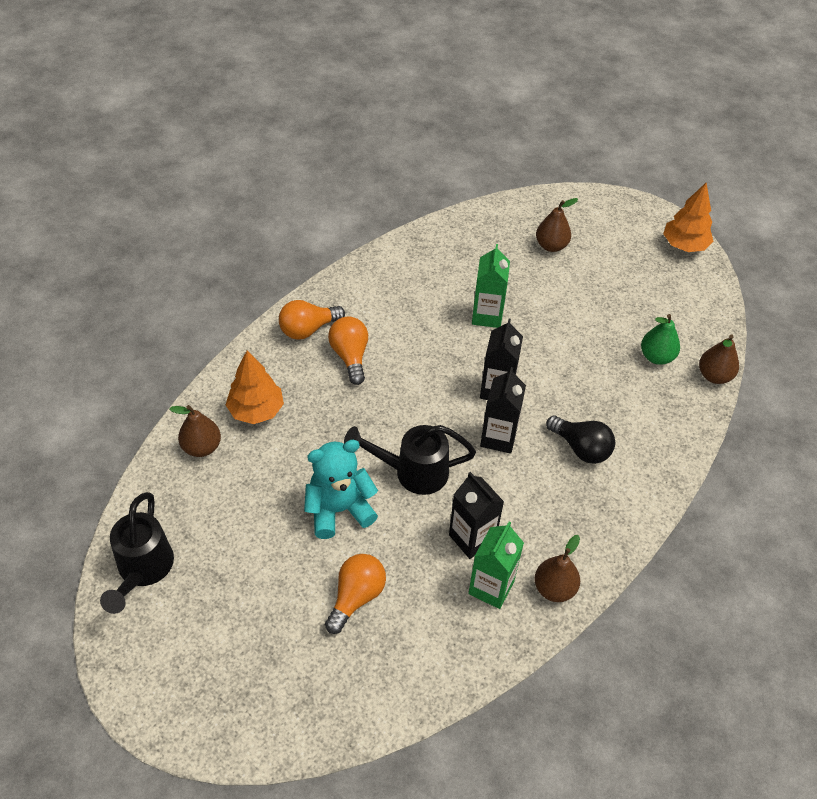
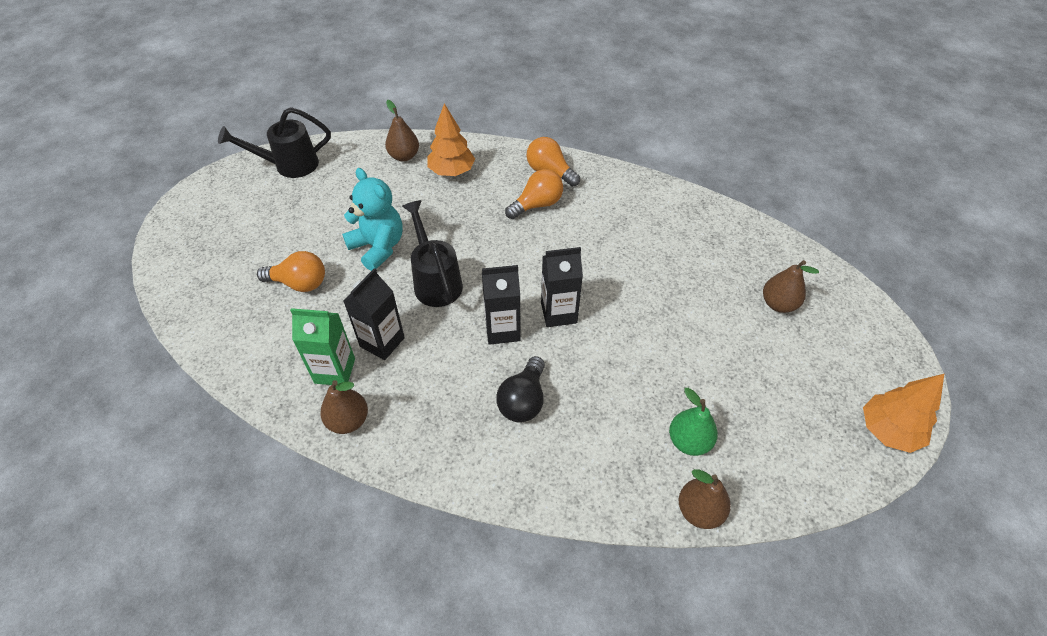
camera: 70 degrees right, 0 degrees up
(487, 316) = (645, 280): green carton -> none

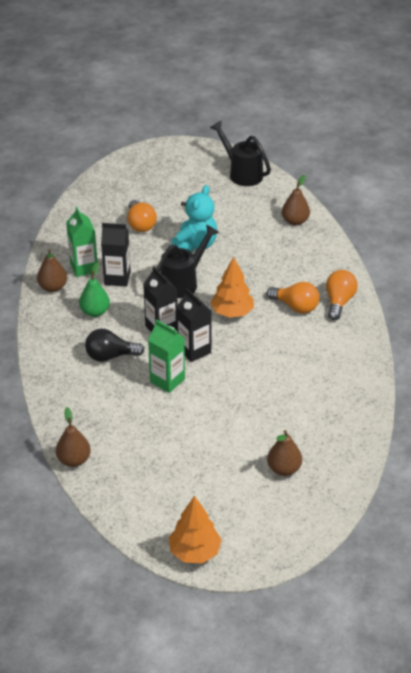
camera: 65 degrees right, 10 degrees down
(452, 171) = (297, 251): orange tree -> orange tree (232, 312)
(597, 357) = (167, 380): none -> green carton
(689, 441) = (124, 444): green pear -> green pear (95, 312)

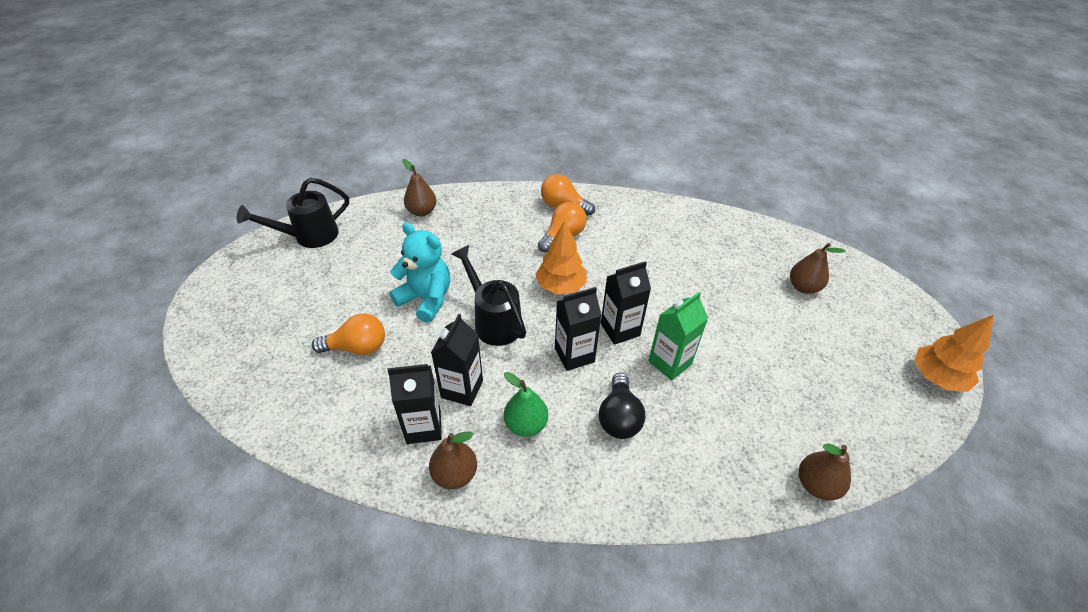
camera: 80 degrees left, 5 degrees up
(84, 267) = (423, 427): green carton -> black carton

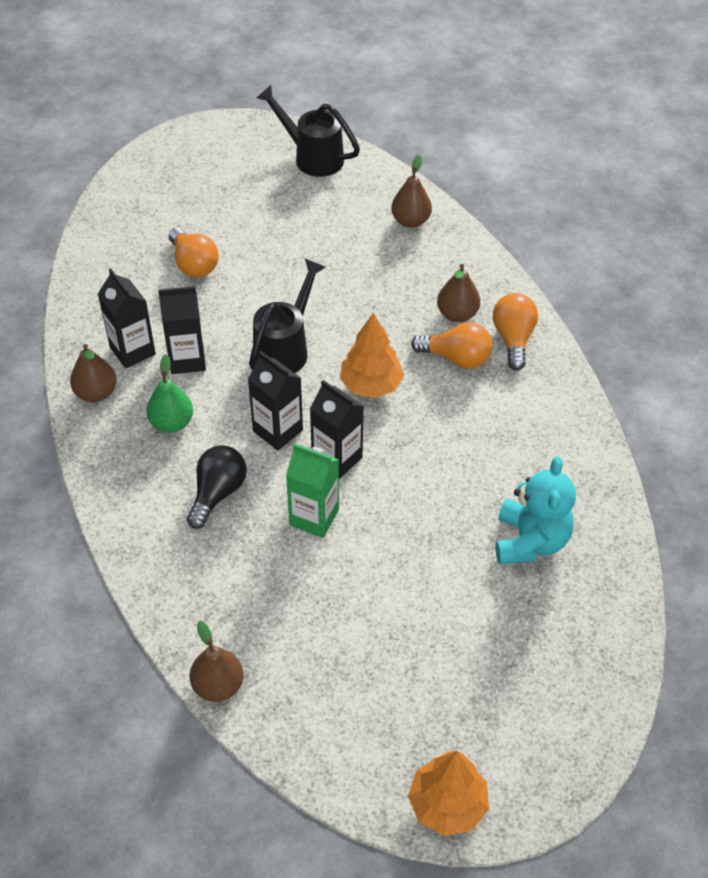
camera: 65 degrees right, 5 degrees up
(426, 299) = (283, 284): turquoise teddy bear -> turquoise teddy bear (530, 541)
(619, 417) = (217, 493): black light bulb -> black light bulb turned 135 degrees clockwise
(803, 287) = (528, 631): brown pear -> brown pear (457, 314)

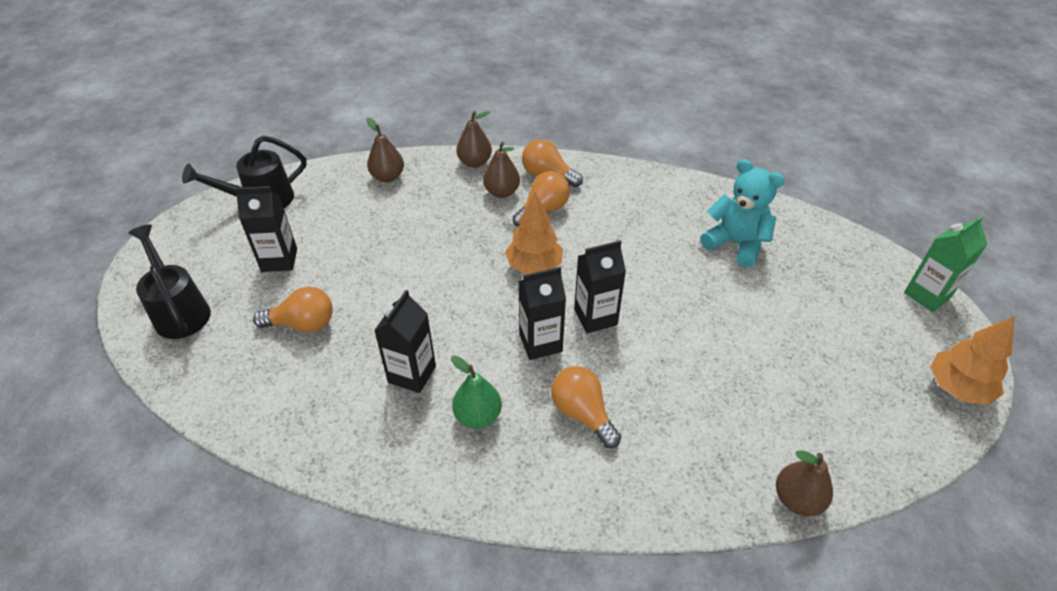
camera: 60 degrees left, 5 degrees down
(96, 393) = (395, 465): brown pear -> brown pear (475, 162)
(132, 351) = (366, 413): black carton -> black carton (279, 260)
(217, 493) = (582, 413): black light bulb -> orange light bulb
(285, 348) = (455, 301): black watering can -> black watering can (180, 311)
(314, 517) = (647, 356): green carton -> green carton (927, 295)

